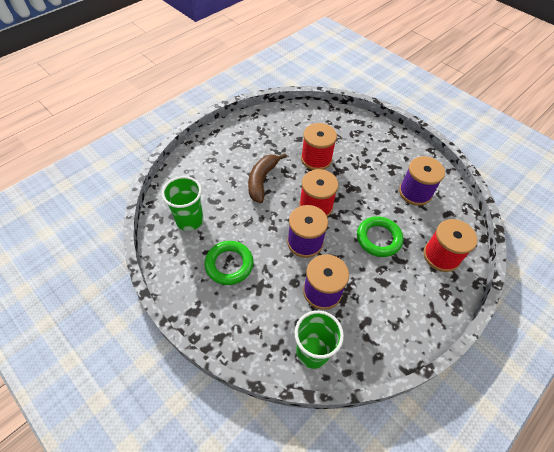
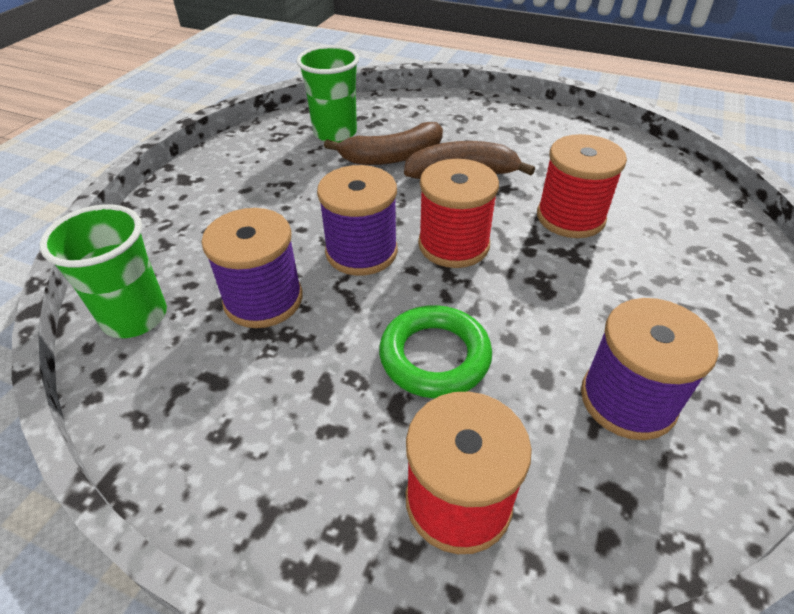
camera: 70 degrees right, 10 degrees down
(229, 264) = (275, 186): green ring -> none
(231, 202) = (392, 156): none -> brown banana

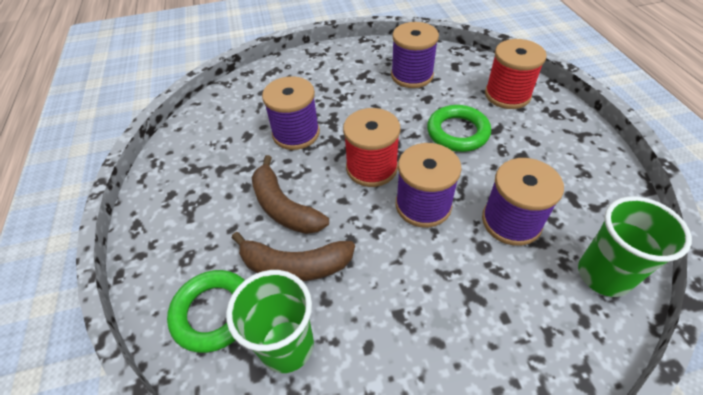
camera: 125 degrees left, 5 degrees up
(392, 156) = (295, 265): brown banana -> brown banana turned 150 degrees clockwise
(397, 116) = (214, 312): none -> green ring
(570, 217) = (296, 133): red spool -> purple spool

